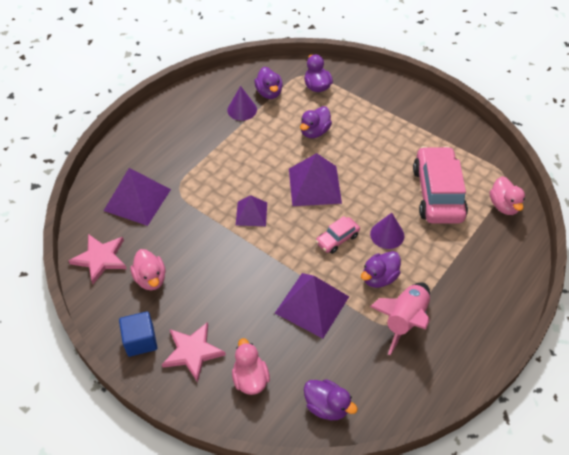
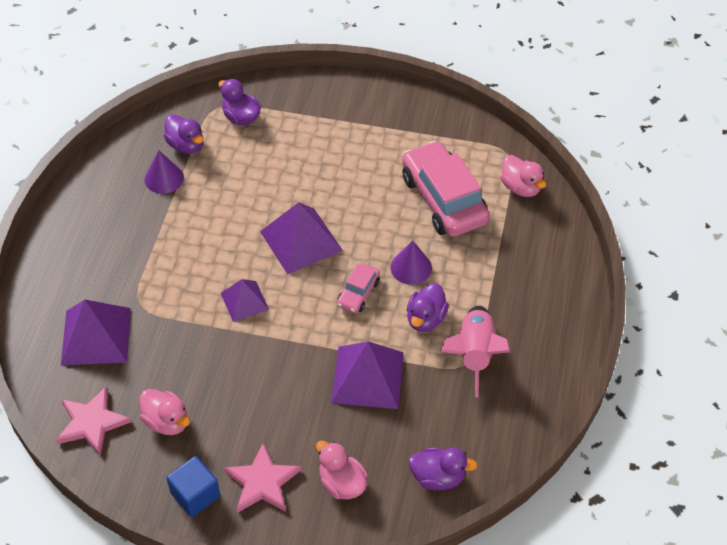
camera: 25 degrees left, 0 degrees up
(314, 132) = (267, 175): purple duck -> none

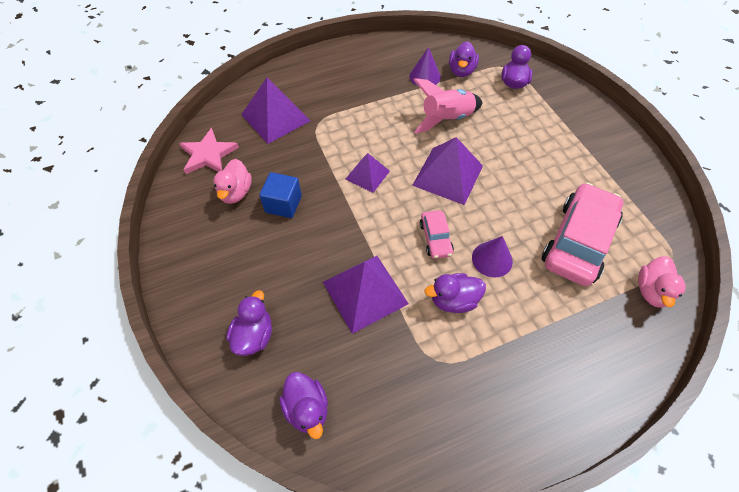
camera: 55 degrees right, 5 degrees up
(195, 495) = (186, 245): blue cube -> blue cube (283, 204)
(262, 482) = (222, 279): pink star -> none
(342, 483) = (254, 335): pink duck -> purple duck
(358, 293) = (435, 238): pink car -> pink car turned 90 degrees counterclockwise
(474, 354) = (452, 361): pink rocket -> pink rocket (446, 119)

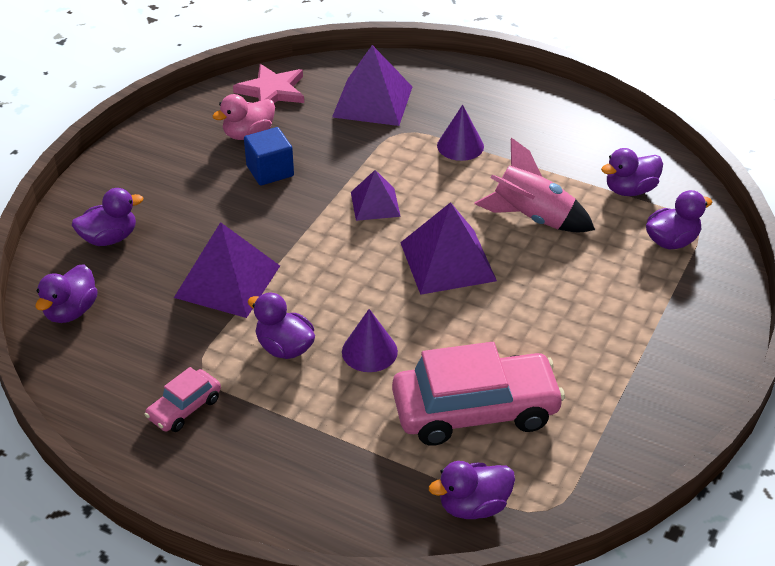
camera: 50 degrees right, 15 degrees down
(425, 76) = (579, 167): purple cone -> purple cone (460, 146)
(435, 238) = (348, 296): pink car -> pink car (184, 408)
(652, 291) = (473, 506): pink duck -> purple duck

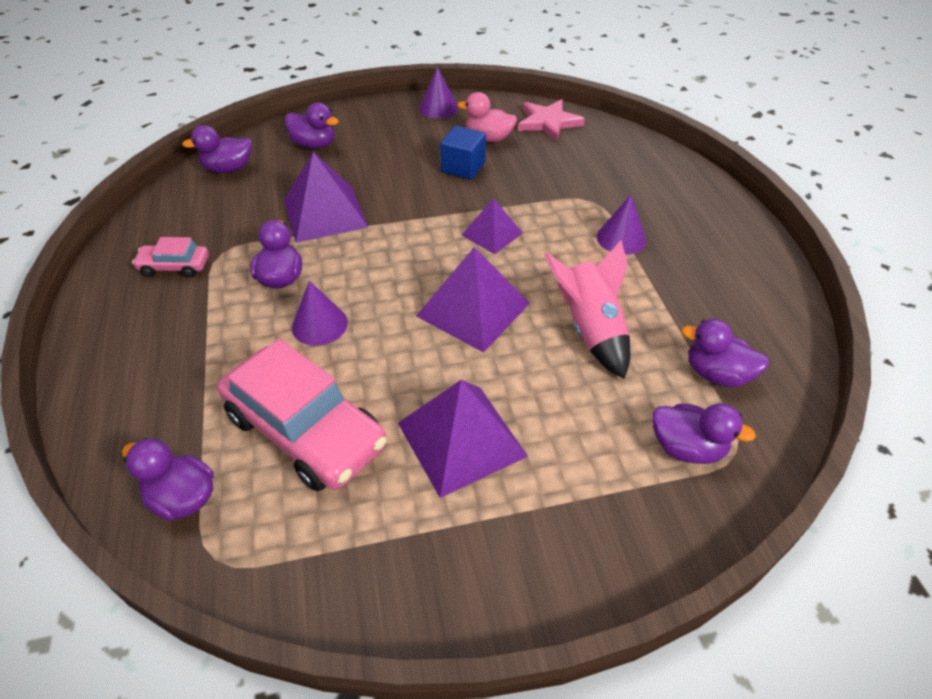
camera: 50 degrees right, 5 degrees up
(161, 135) = (438, 108): none -> purple cone
(372, 101) = (605, 168): purple pyramid -> purple pyramid (461, 439)

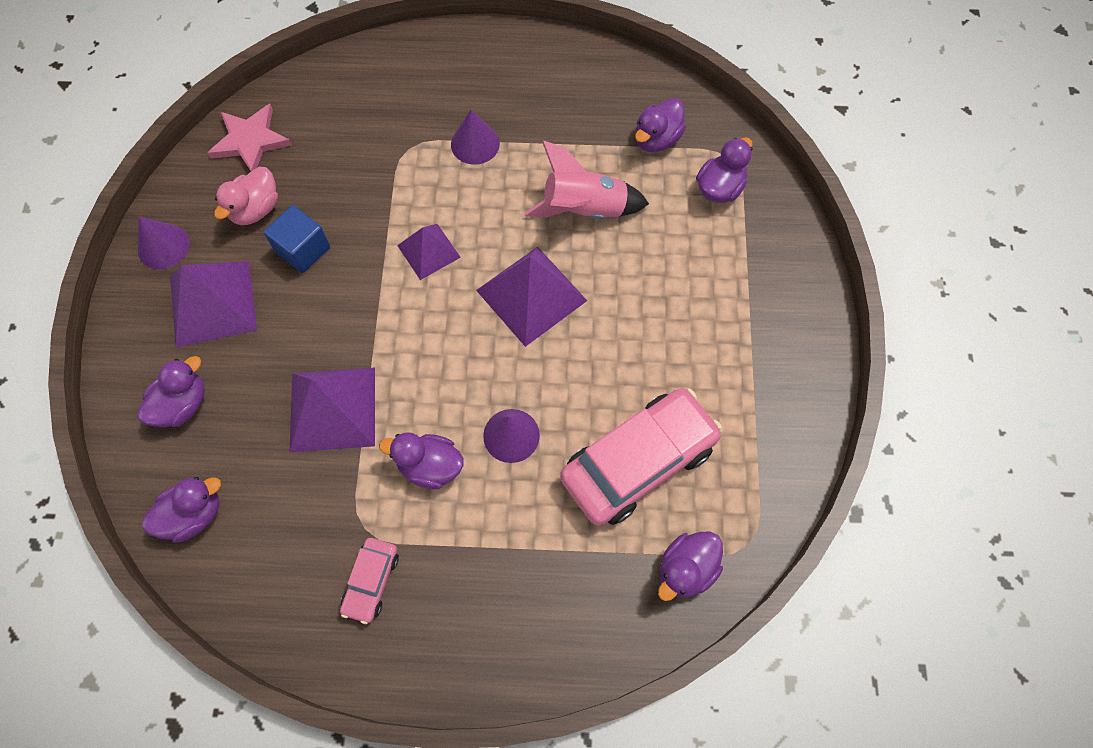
camera: 75 degrees left, 20 degrees up
(228, 169) = (194, 514): purple duck -> purple duck turned 120 degrees counterclockwise
(461, 439) = (676, 340): purple pyramid -> purple pyramid (212, 303)

